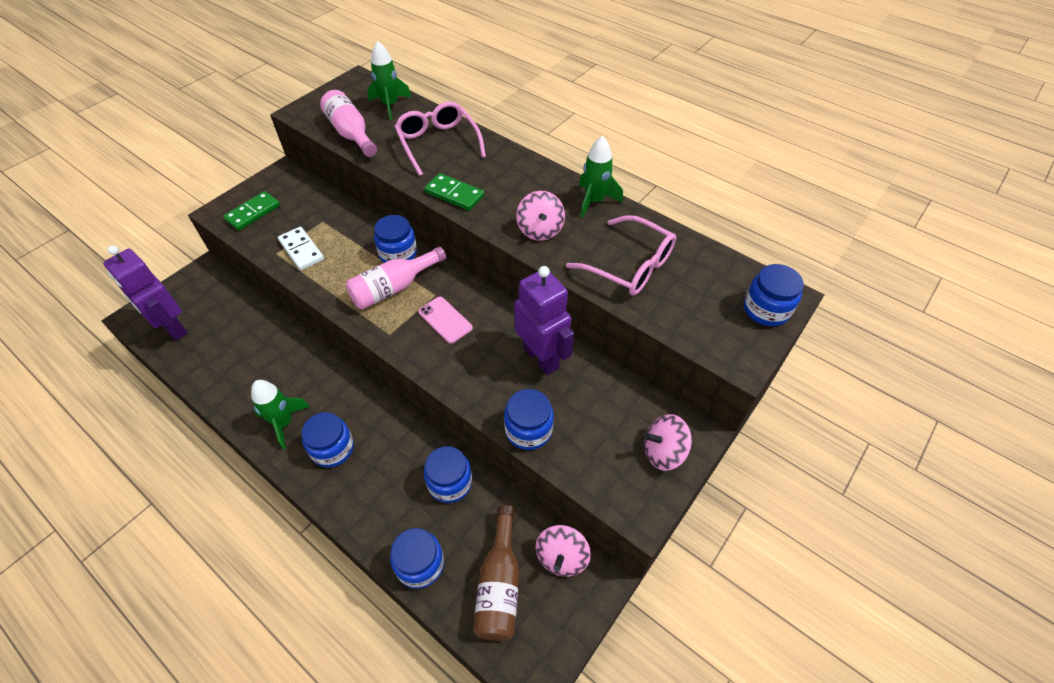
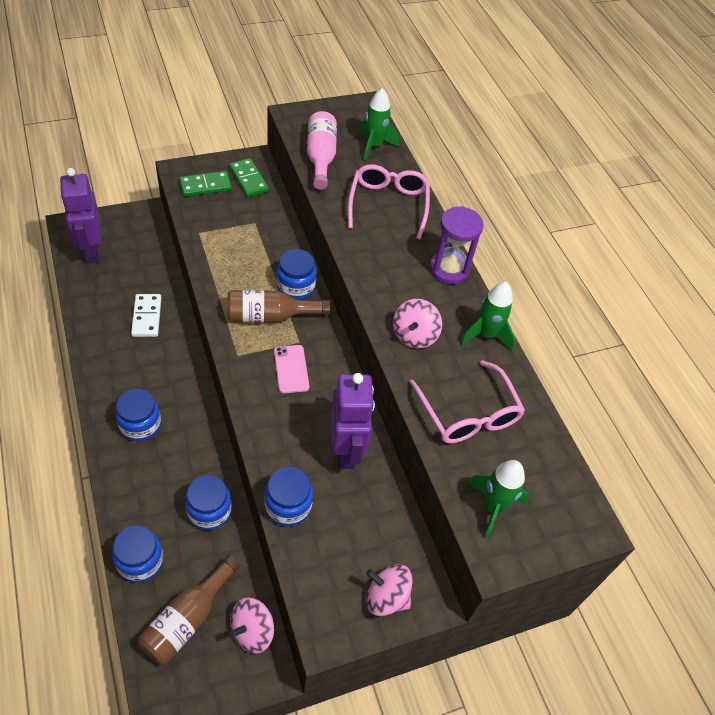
camera: 25 degrees right, 0 degrees up
(284, 423) = (119, 381): green rocket -> green rocket (493, 507)
(301, 250) = (220, 240): white domino -> white domino (146, 317)
(394, 288) = (270, 316): pink bottle -> brown bottle
(454, 194) = (365, 261): green domino -> green domino (248, 179)
(526, 168) = (449, 269): none -> purple hourglass
(766, 309) = (562, 528): blue jar -> none

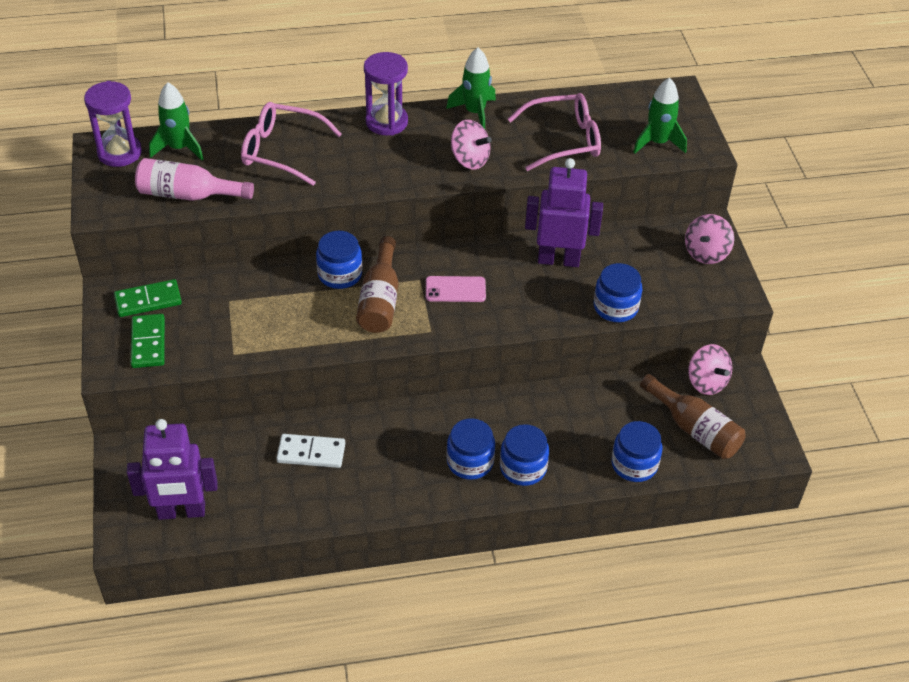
camera: 75 degrees left, 5 degrees down
(209, 511) = (581, 406): blue jar -> blue jar (523, 468)
(359, 116) = (119, 153): none -> purple hourglass

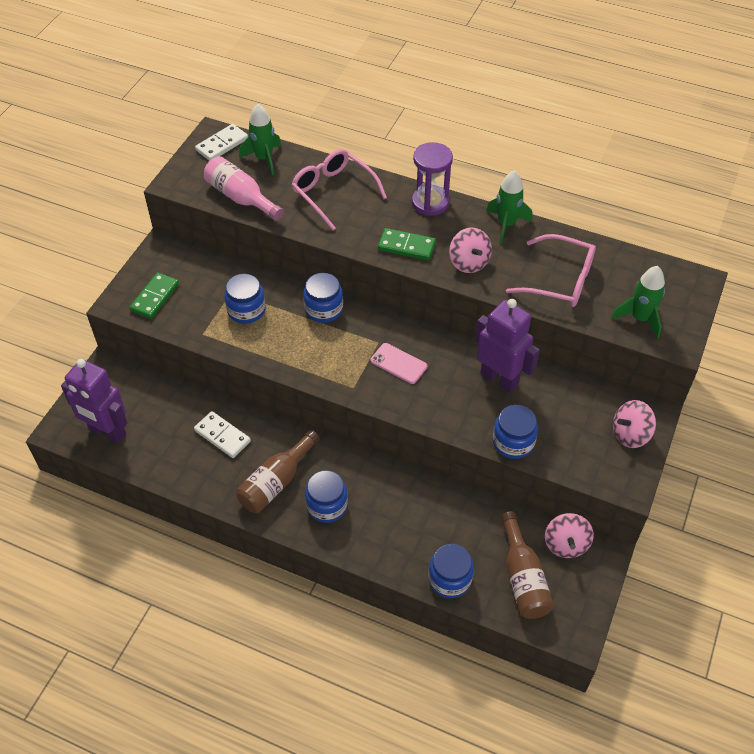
camera: 35 degrees right, 5 degrees up
(119, 153) = (222, 145): purple hourglass -> white domino
(148, 300) = (179, 265): green domino -> green domino (406, 246)
(380, 299) = (336, 343): brown bottle -> brown bottle (276, 482)
(523, 468) = (362, 532): blue jar -> blue jar (246, 310)

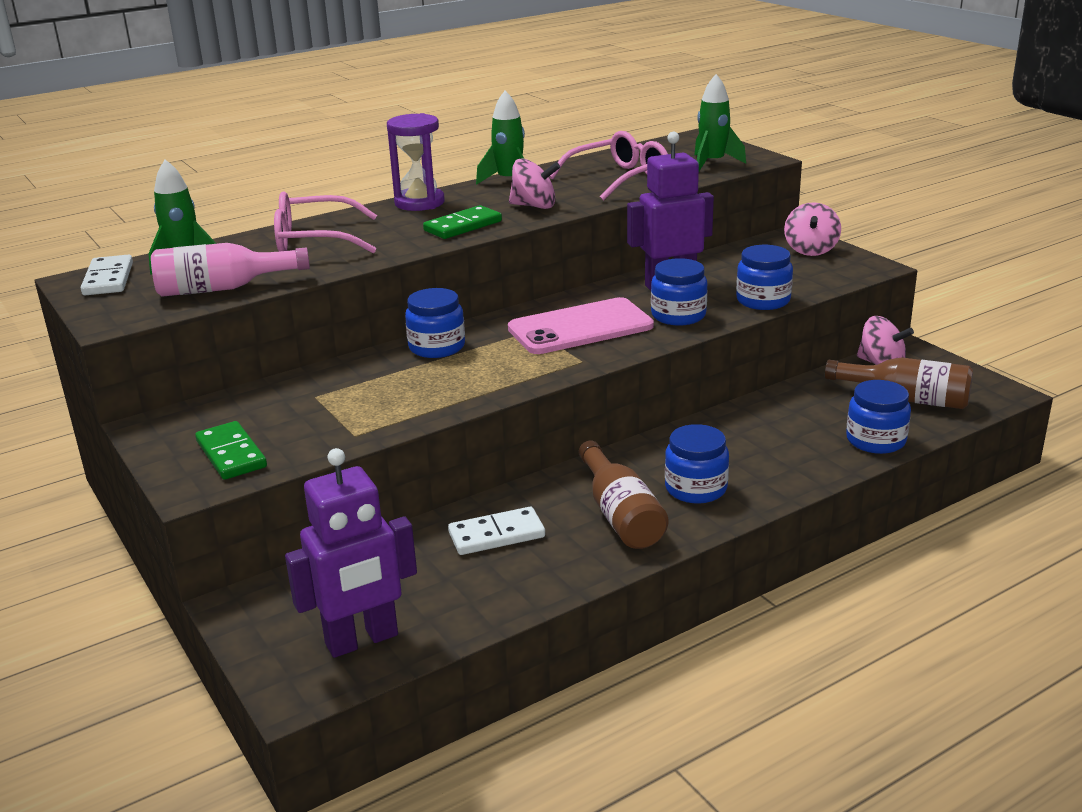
camera: 55 degrees left, 25 degrees down
(246, 310) = (361, 394): blue jar -> blue jar (678, 315)
(398, 363) = (580, 328): pink phone -> pink phone, size x1.82

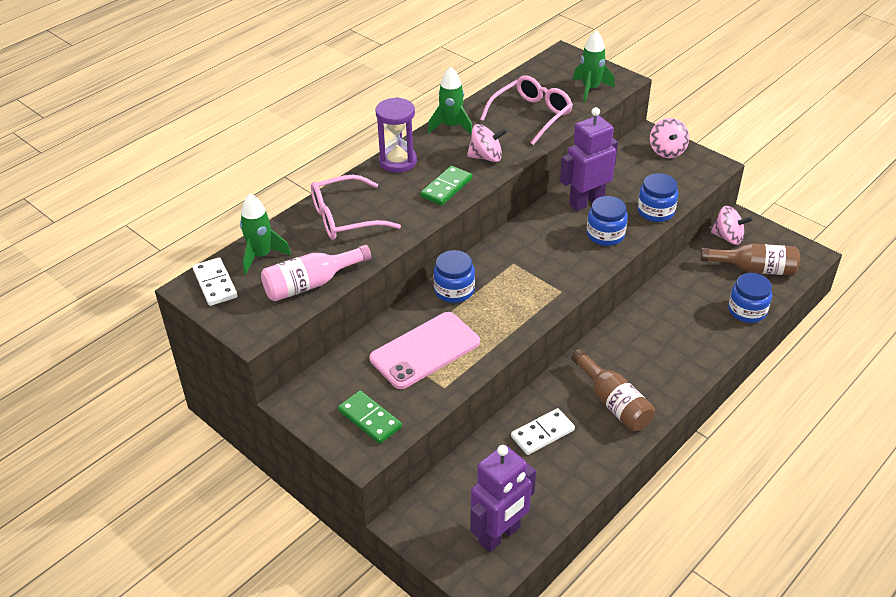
camera: 15 degrees left, 15 degrees up
(580, 328) = (544, 256): pink phone -> pink phone (425, 350)
(696, 488) = (651, 372): blue jar -> none

